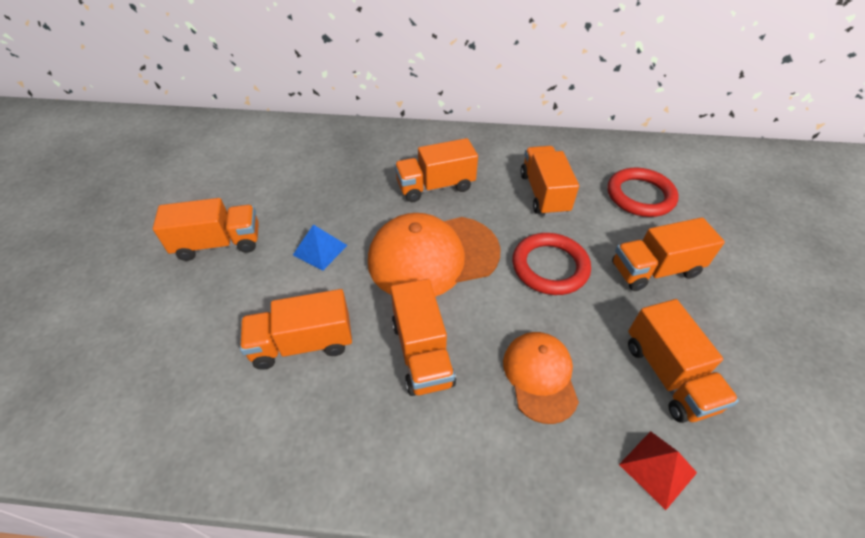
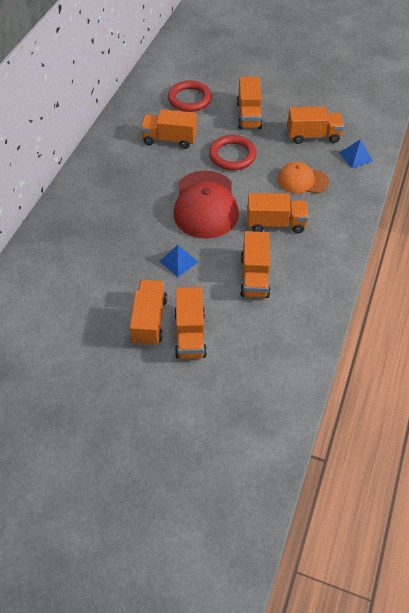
camera: 75 degrees left, 5 degrees up
(433, 256) = (205, 205): orange cap -> red cap
(435, 186) = (138, 190): orange truck -> orange truck (190, 334)
(657, 468) = (356, 157): red pyramid -> blue pyramid

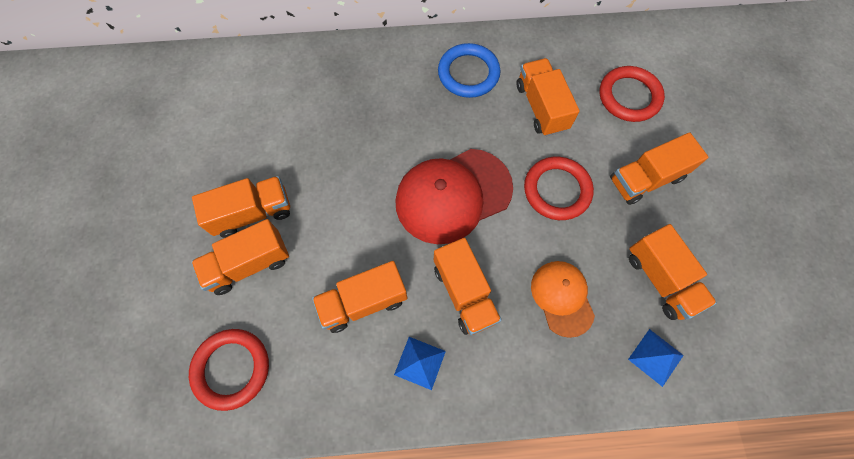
camera: 65 degrees right, 15 degrees up
(118, 164) = (468, 73): none -> blue ring
(178, 261) = (349, 205): blue pyramid -> blue pyramid (420, 362)
(265, 366) = (232, 369): none -> red ring

